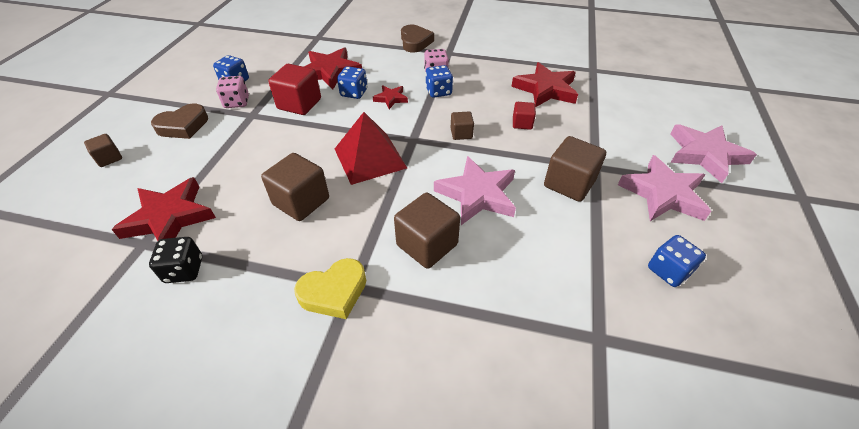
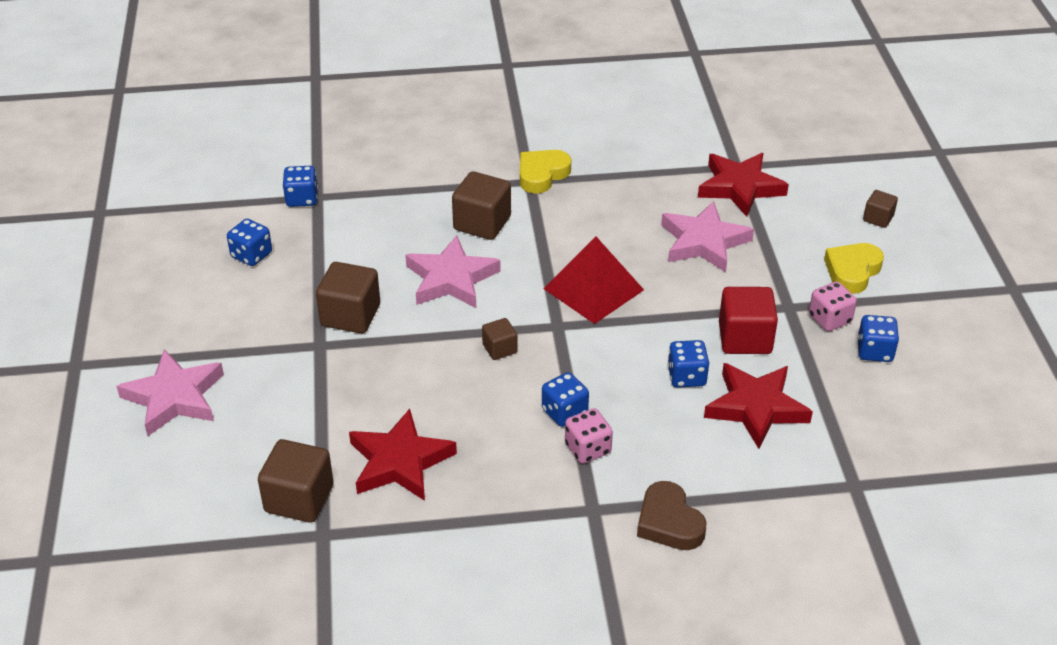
camera: 160 degrees right, 5 degrees down
(183, 126) = (852, 271): brown heart -> yellow heart
(184, 270) = (678, 159): black dice -> none
(301, 201) = (630, 229): brown cube -> brown cube (299, 499)
(391, 98) = (626, 380): red star -> none
(522, 123) = (423, 385): red cube -> none
(619, 340) = (302, 199): none -> blue dice
(663, 194) = (241, 329): pink star -> pink star (703, 242)

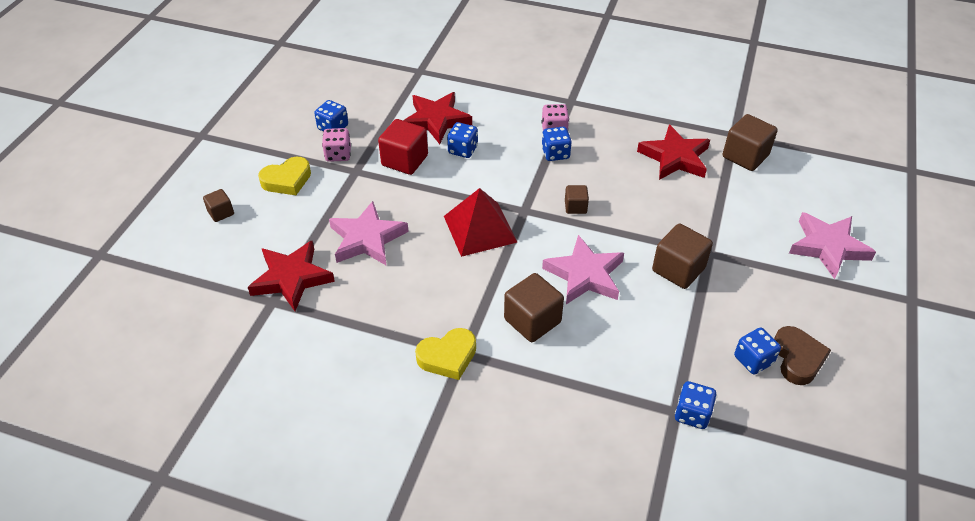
camera: 155 degrees left, 5 degrees up
(669, 522) = (533, 84): brown heart -> brown heart (797, 358)

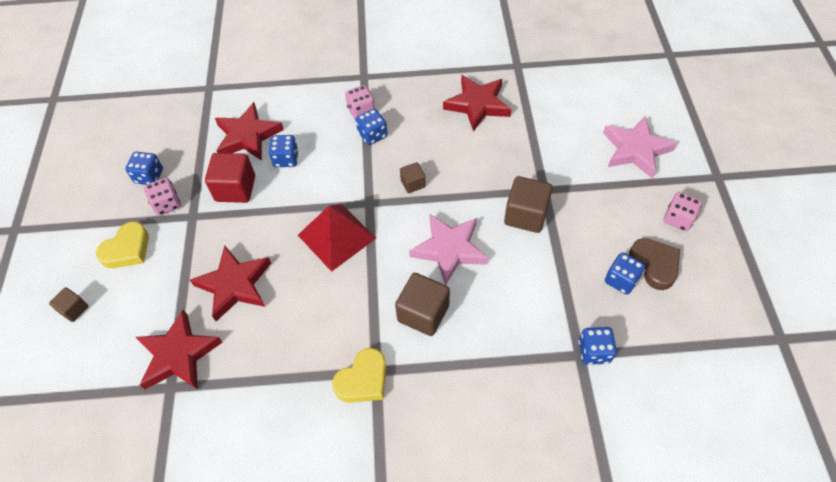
camera: 20 degrees left, 10 degrees up
(367, 239) = (235, 285): pink star -> red star
(745, 156) = (535, 84): brown cube -> none
(845, 325) = (678, 219): none -> pink dice

